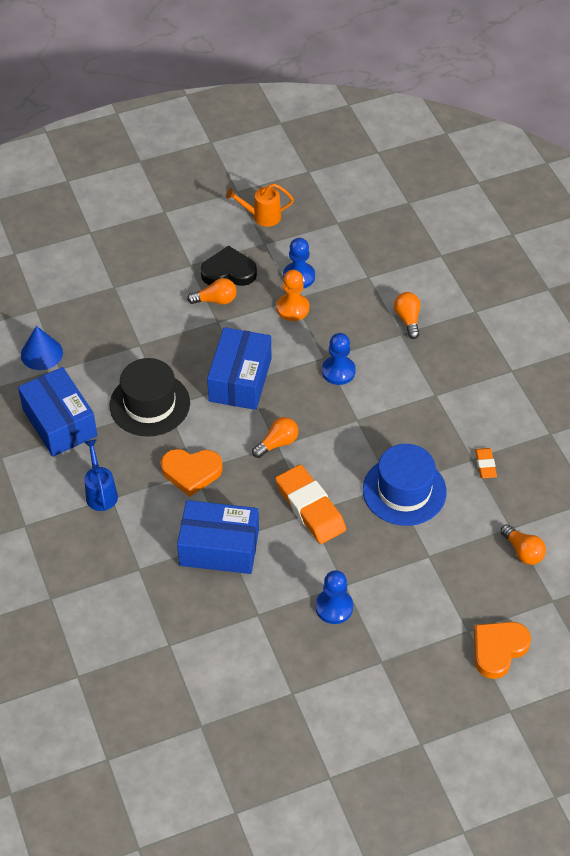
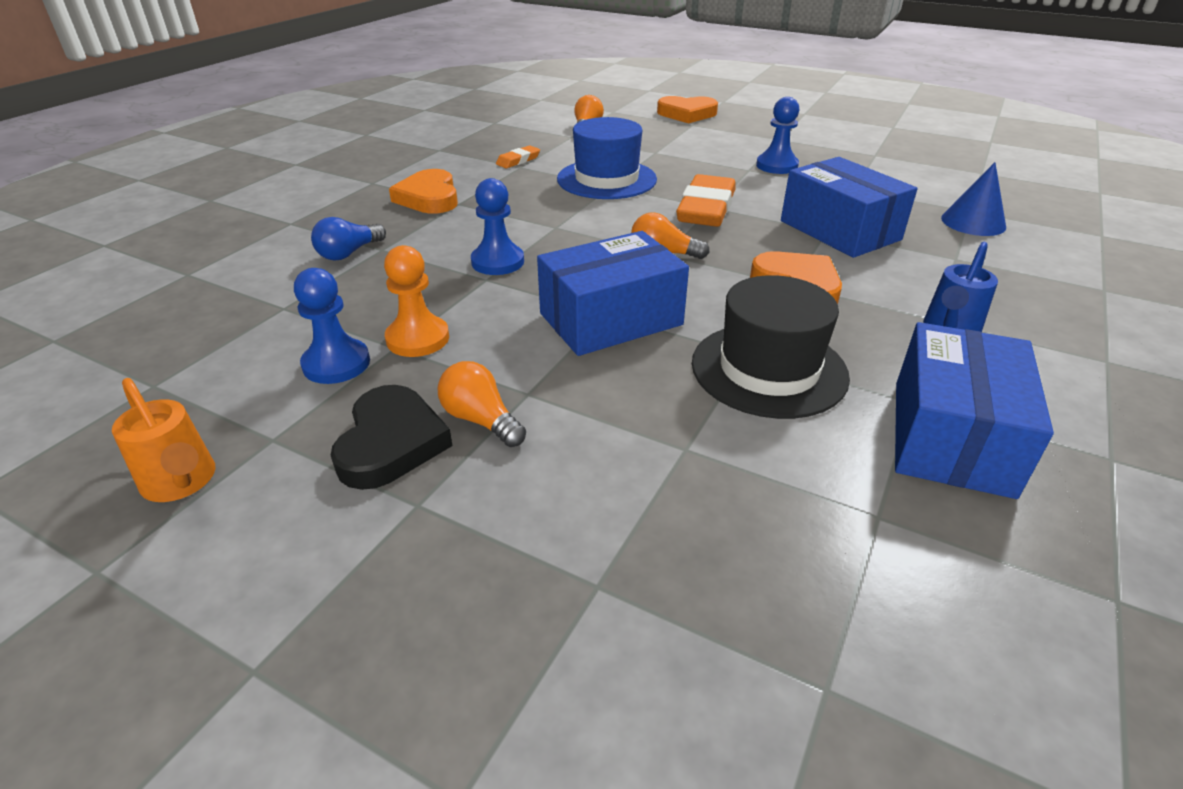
camera: 130 degrees left, 15 degrees down
(41, 353) = (897, 572): blue cone -> blue cone (973, 222)
(229, 271) = (391, 443): black heart -> black heart turned 135 degrees counterclockwise
(408, 319) = (349, 253): orange light bulb -> blue light bulb
(457, 385) = (429, 198): none -> orange heart

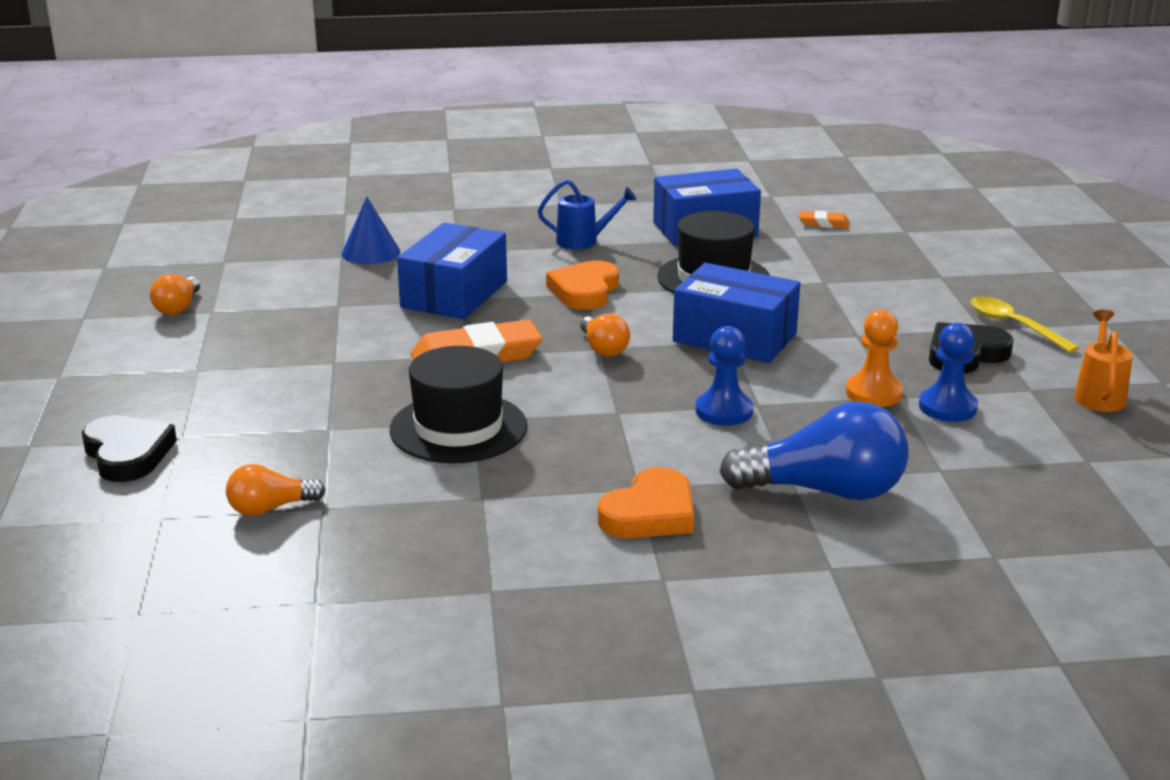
camera: 125 degrees left, 10 degrees down
(349, 253) = (824, 491): blue light bulb -> blue light bulb, size x1.92
(384, 542) = (1014, 325): none -> yellow spoon
(481, 420) = (902, 338): orange light bulb -> orange light bulb (178, 307)
(518, 160) = (463, 507): orange eraser -> orange eraser (823, 223)
(606, 179) = (458, 428): blue hat -> black hat
(687, 114) = (127, 454): orange heart -> black heart
(777, 166) = (305, 350): blue pawn -> none

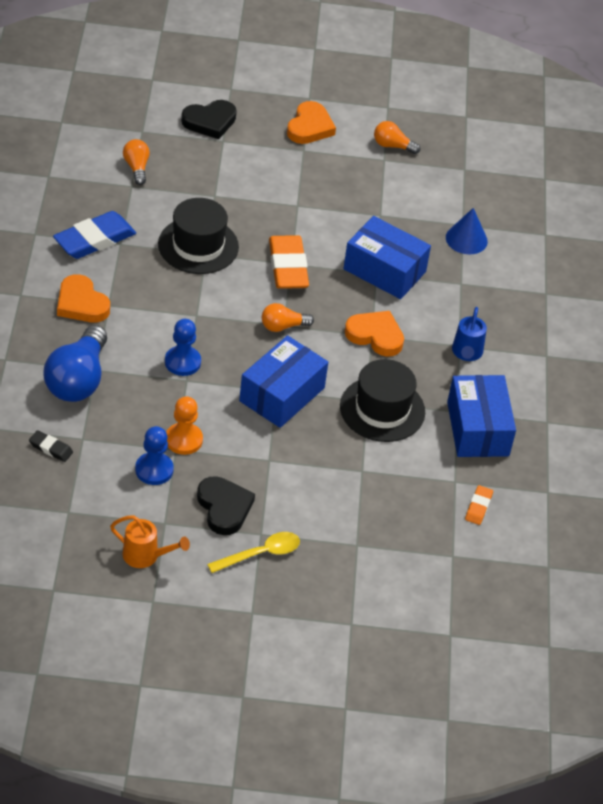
camera: 95 degrees right, 20 degrees up
(137, 369) = (310, 127): none -> orange heart
(482, 524) = (94, 239): none -> blue eraser
(984, 493) = (51, 448): none -> black eraser

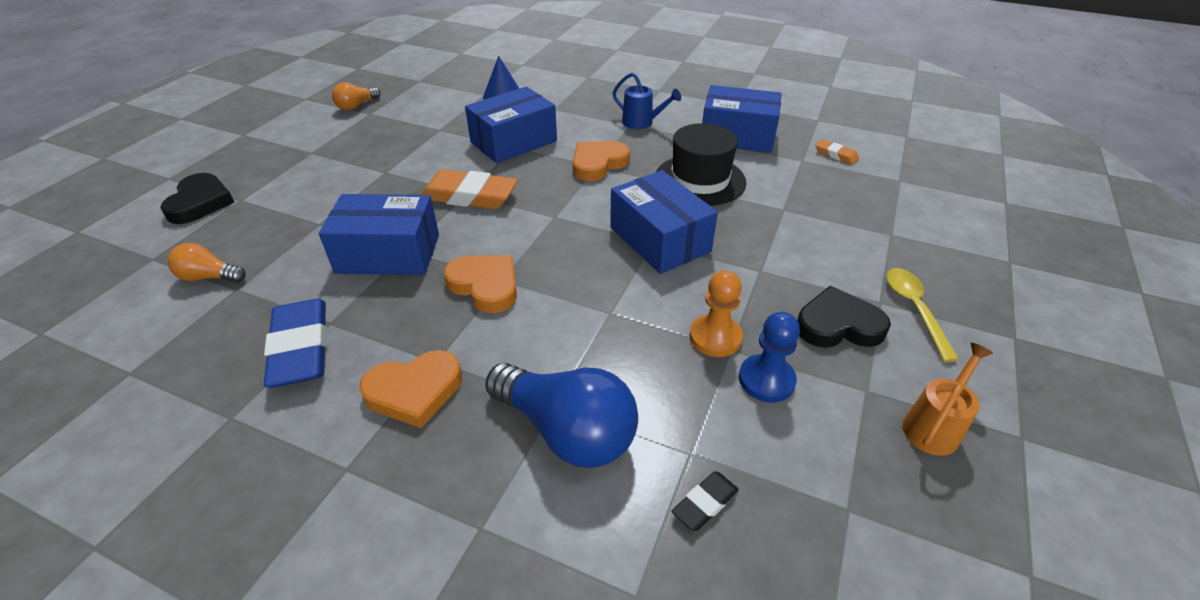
camera: 65 degrees left, 5 degrees down
(182, 362) = (577, 309): blue pawn -> none
(198, 245) = (388, 253): black hat -> blue box
(283, 326) = (556, 217): orange light bulb -> none
(310, 127) = (283, 142): orange heart -> orange heart (485, 285)

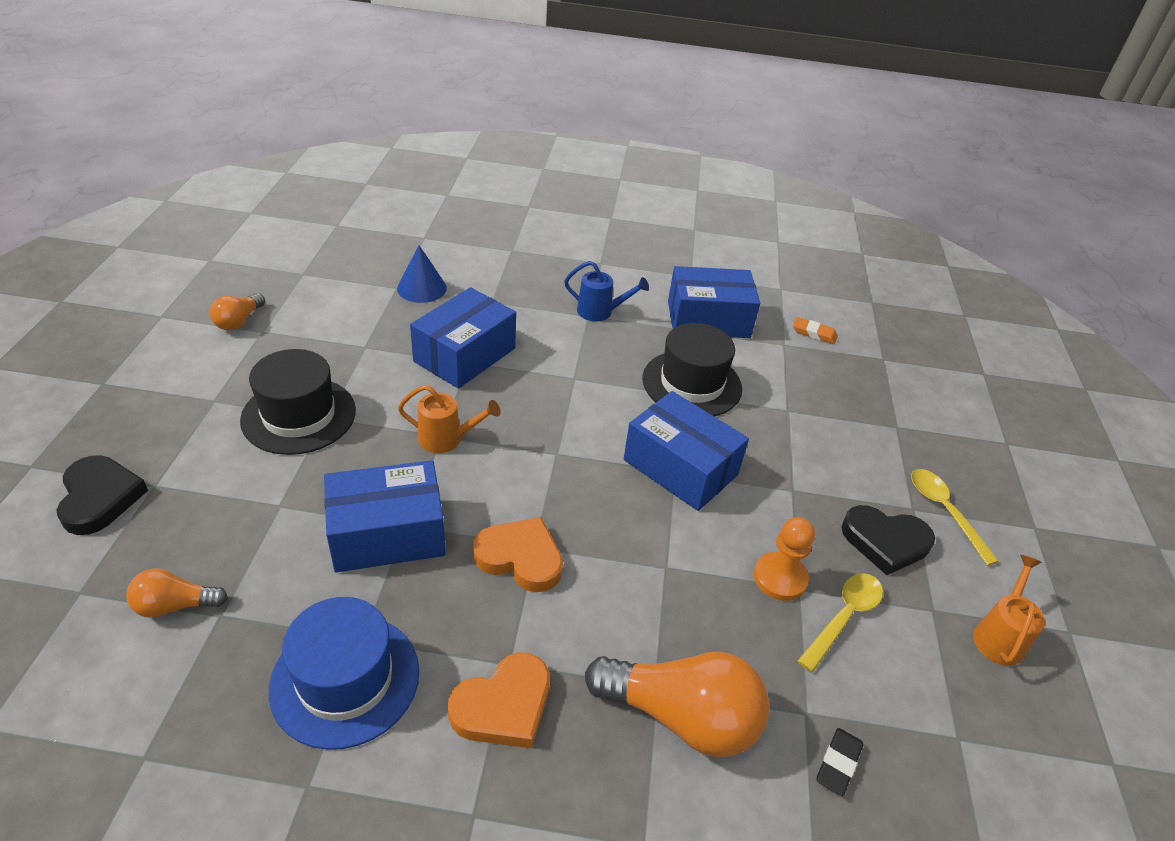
camera: 20 degrees left, 0 degrees up
(300, 348) = (345, 679): blue eraser -> blue hat
(366, 168) = (299, 415): none -> black hat
(469, 196) = (447, 439): orange eraser -> orange watering can
(566, 431) = (681, 716): blue light bulb -> orange light bulb
(598, 164) = (575, 375): orange heart -> none
(766, 380) = (843, 617): blue pawn -> yellow spoon
(838, 325) = (885, 542): black heart -> black heart turned 150 degrees counterclockwise

